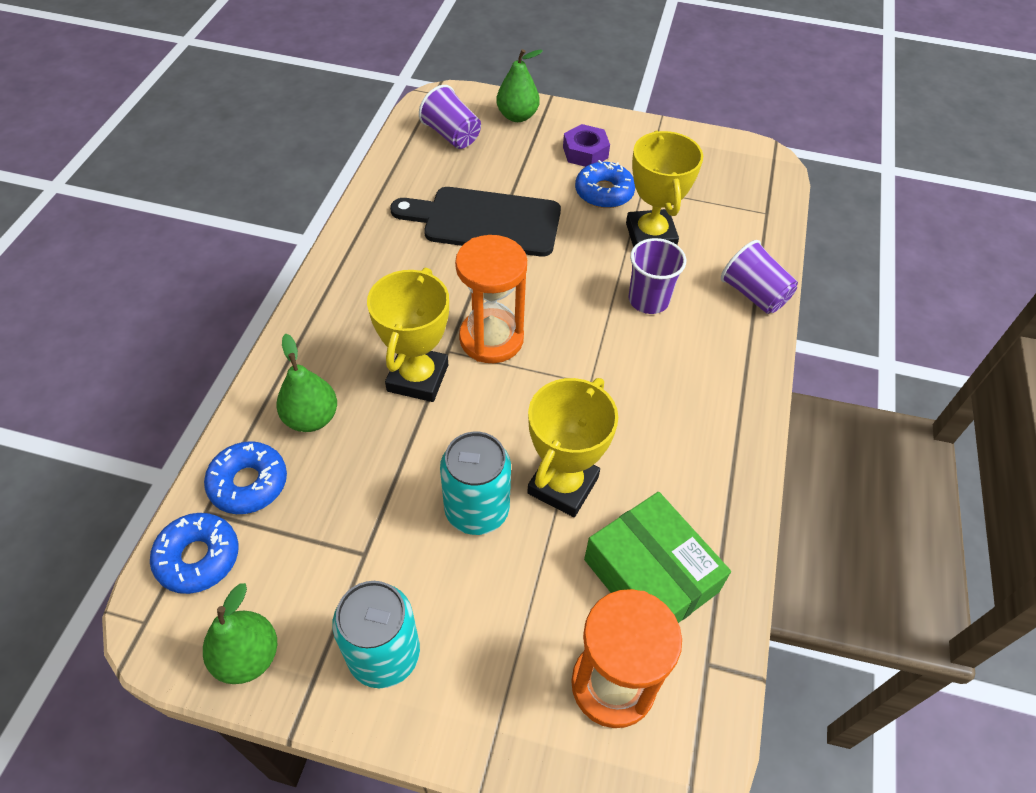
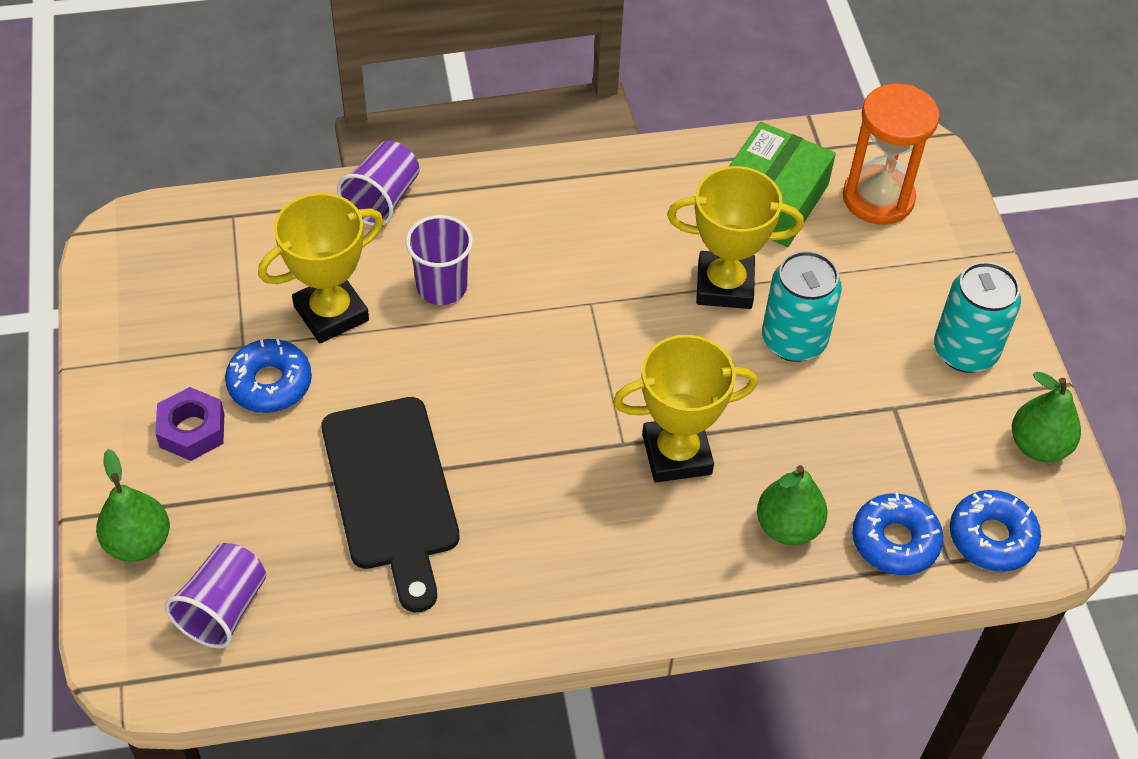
camera: 115 degrees left, 0 degrees up
(491, 338) = (582, 409): orange hourglass -> none

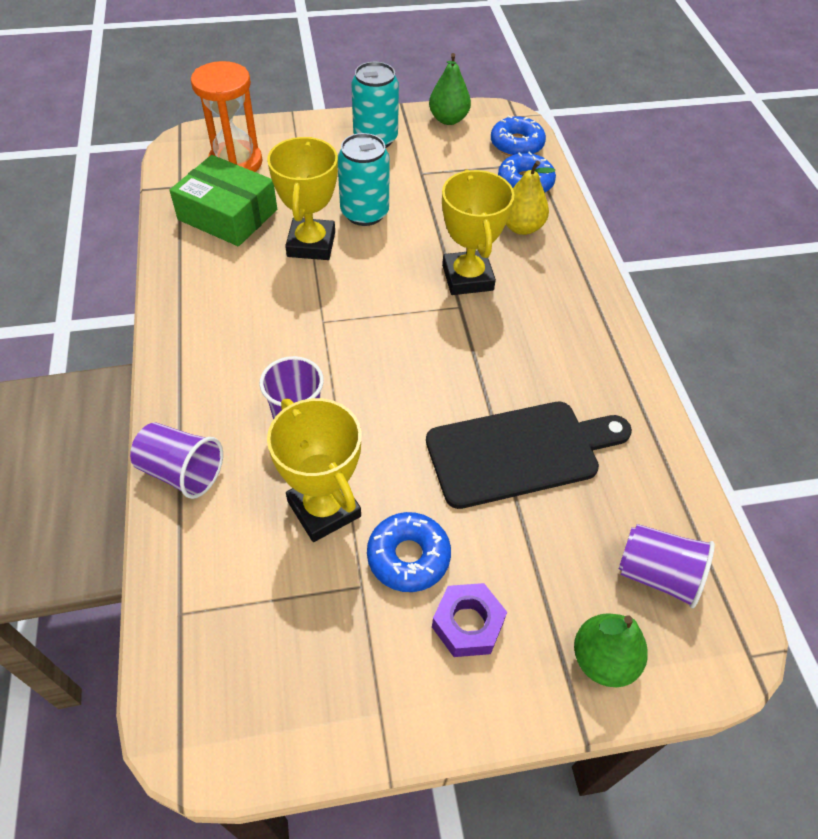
camera: 90 degrees left, 0 degrees up
(788, 527) = (521, 227): green pear -> yellow pear

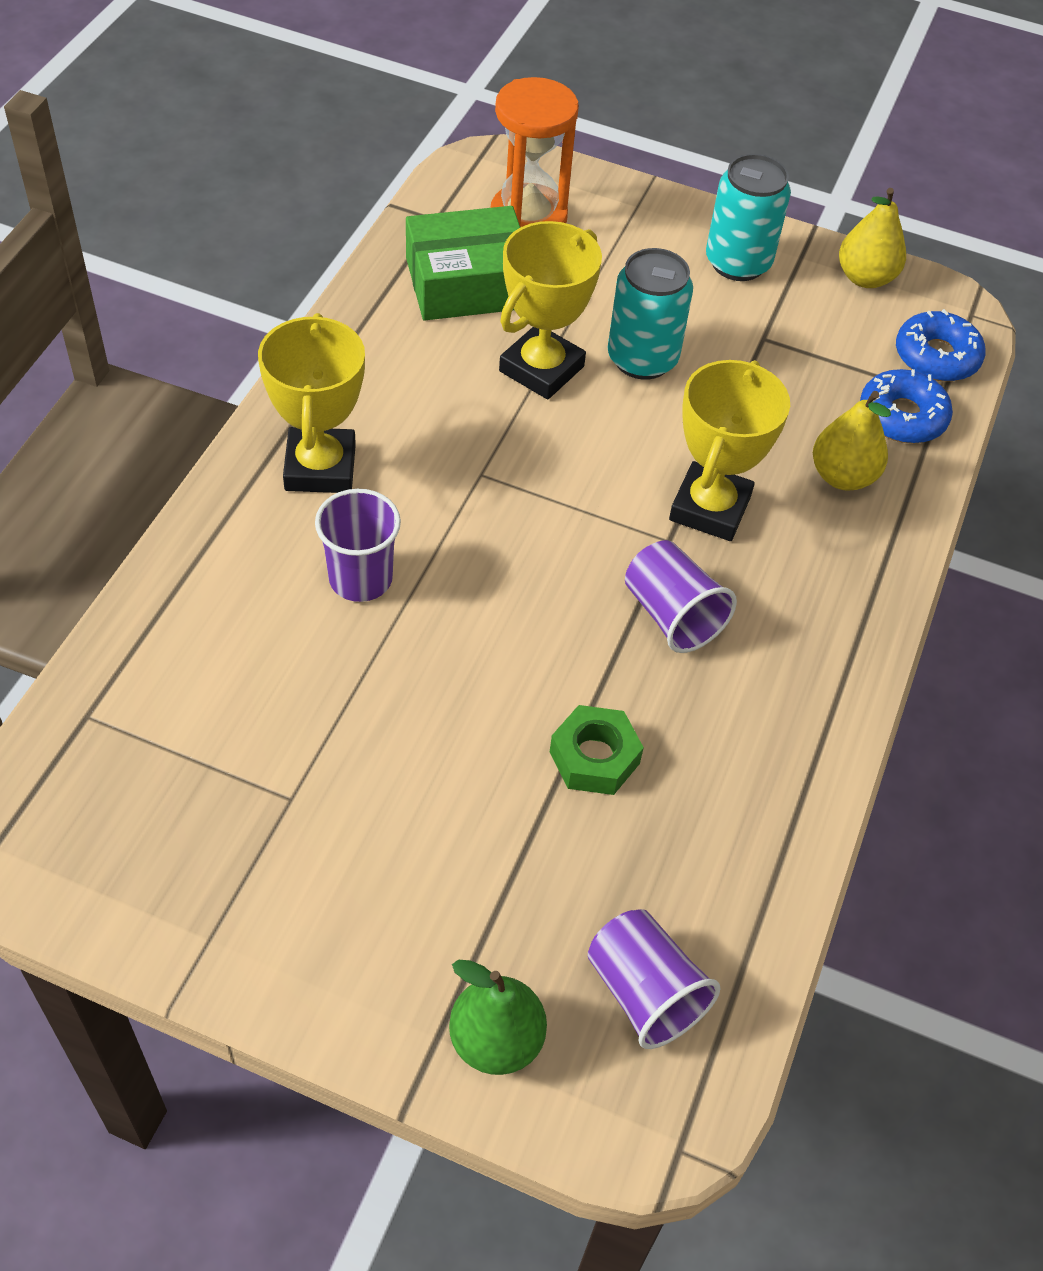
camera: 30 degrees right, 0 degrees up
(182, 472) = (194, 567): purple cup -> purple cup (672, 615)
(228, 215) = (467, 283): green box -> green box turned 75 degrees counterclockwise
(324, 509) = (315, 692): yellow trophy -> yellow trophy (320, 467)
(408, 557) = (366, 798): blue donut -> none
(448, 119) = (865, 278): green pear -> yellow pear
(467, 624) = (374, 908): purple nut -> none
(519, 452) = (594, 757): black cutting board -> green nut

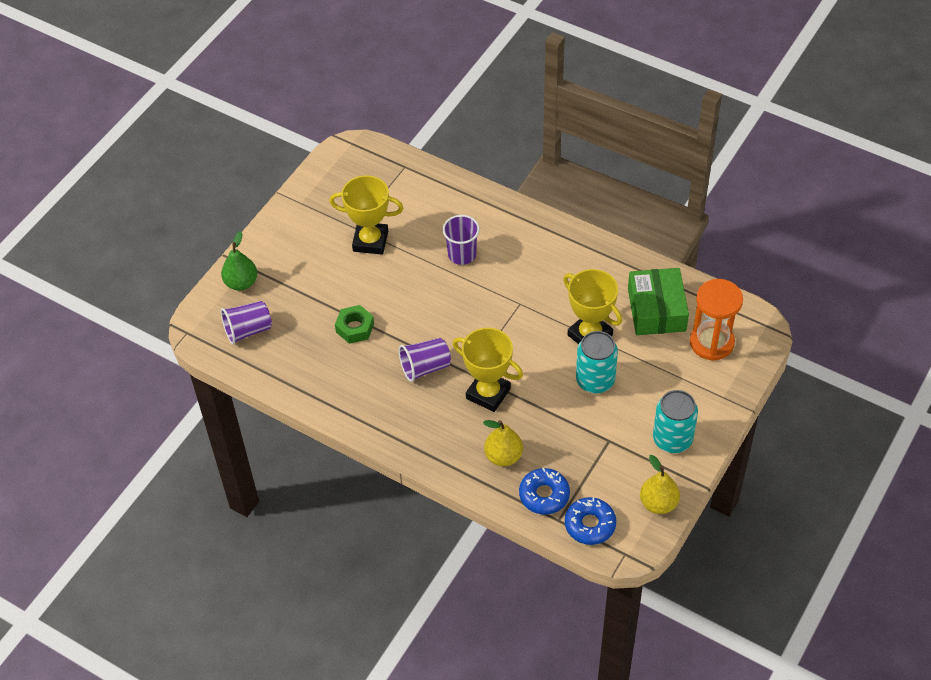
camera: 105 degrees right, 0 degrees up
(320, 467) = (529, 243): yellow trophy -> yellow trophy (370, 241)

